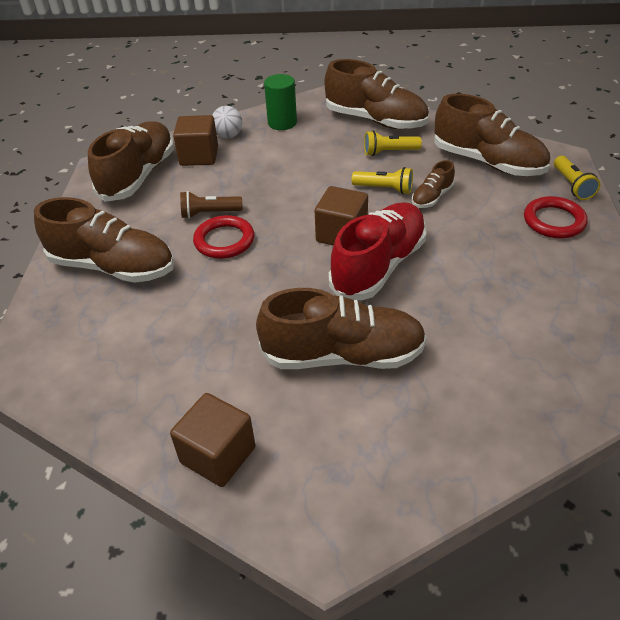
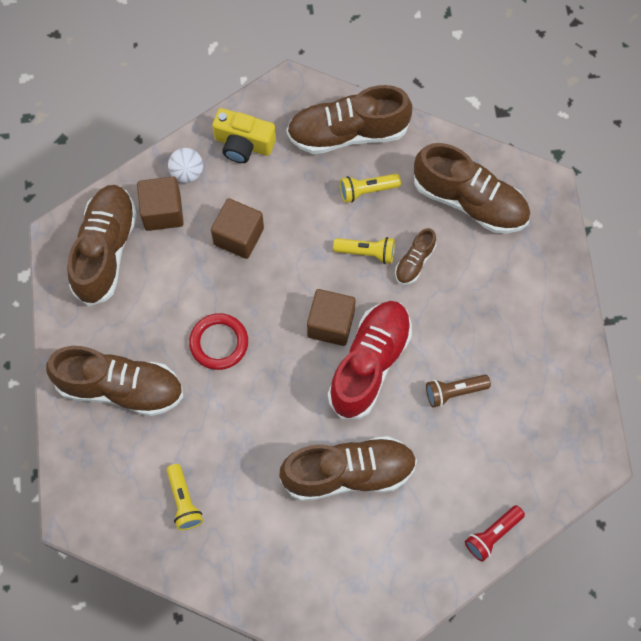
camera: 10 degrees left, 25 degrees up
(209, 213) = (195, 304): brown flashlight -> brown flashlight (454, 392)
(218, 455) = (265, 580): brown cube -> brown cube (238, 236)
(282, 123) = (243, 144): green cylinder -> yellow camera
(375, 120) = (348, 133): brown shoe -> brown shoe turned 150 degrees clockwise
(523, 433) = (492, 535): none -> red flashlight
(554, 221) = (530, 288): red ring -> none
(572, 185) = (552, 233): yellow flashlight -> yellow flashlight (183, 501)

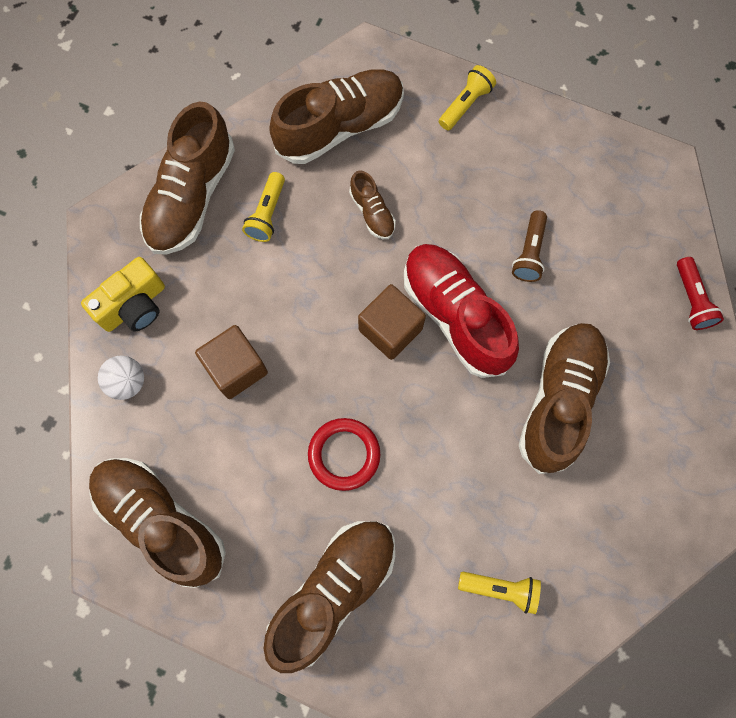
camera: 60 degrees left, 5 degrees up
(162, 212) = (156, 433): brown cube -> none
(366, 252) = (334, 252): yellow flashlight -> yellow flashlight (465, 104)

